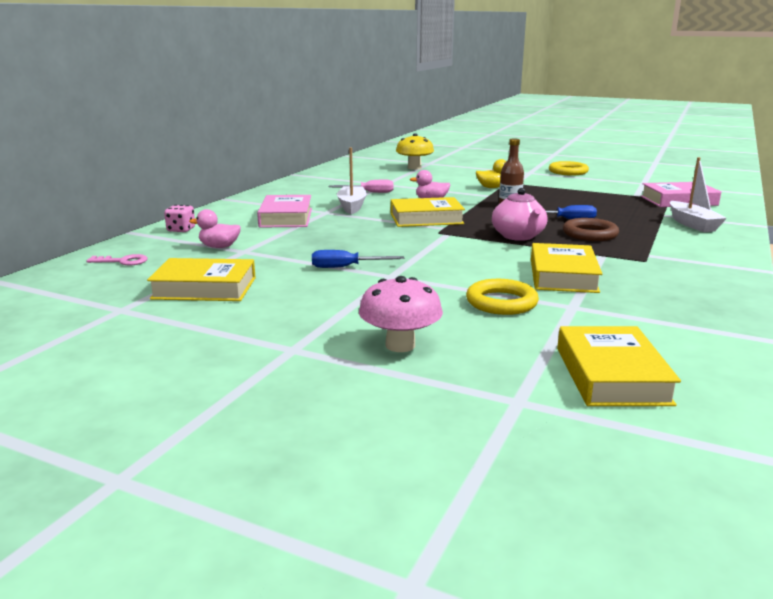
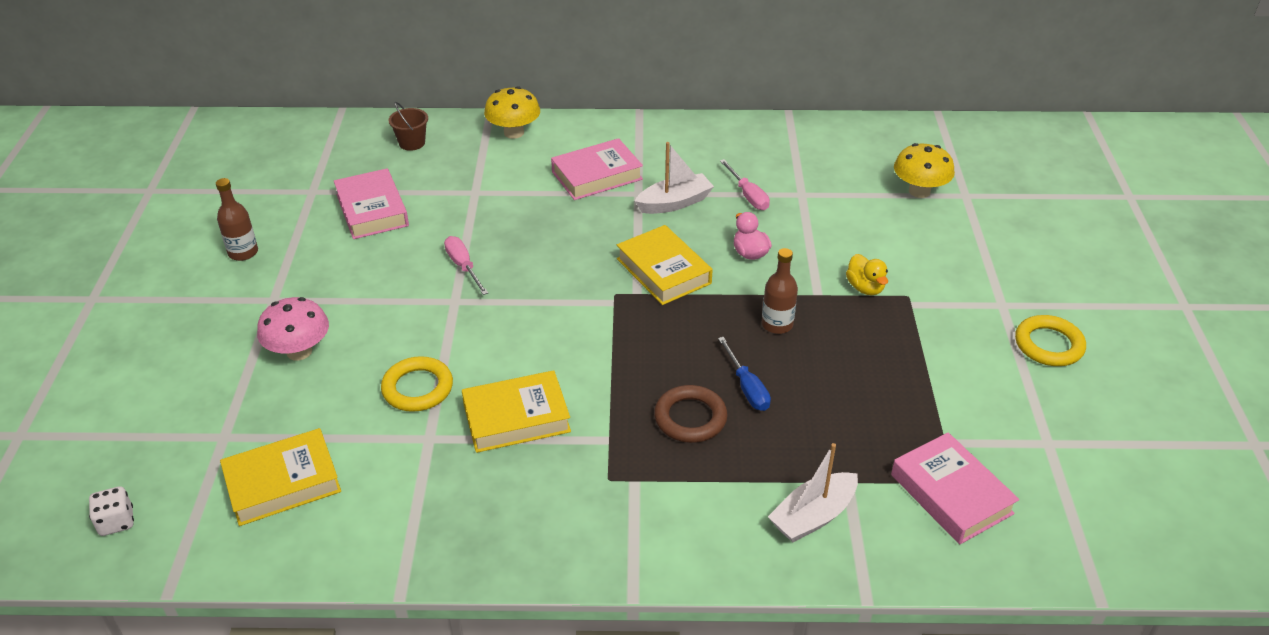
camera: 65 degrees right, 20 degrees up
(122, 261) = (412, 143): pink key -> brown bucket
(177, 356) = (243, 252): none -> brown bottle
(181, 230) = (514, 132): pink dice -> yellow mushroom
(204, 288) = (372, 210): yellow book -> pink book
(219, 247) = (478, 174): pink duck -> none
(346, 267) = (463, 266): blue screwdriver -> pink screwdriver
(518, 236) = (641, 358): pink teapot -> none
(655, 493) = (116, 522): none -> white dice

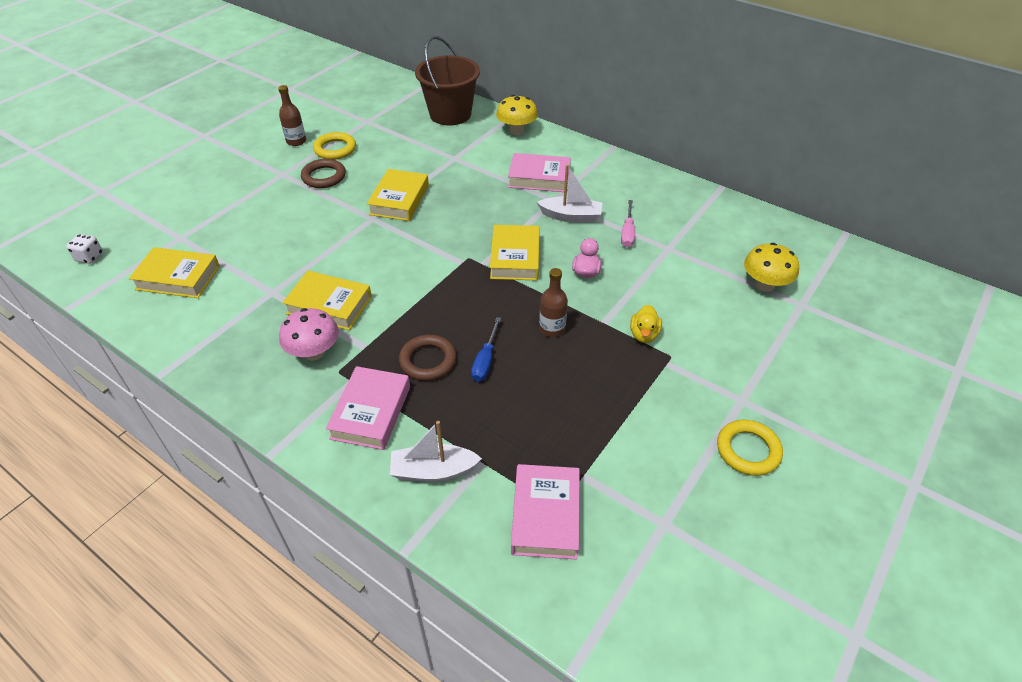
camera: 35 degrees right, 5 degrees up
(299, 351) = (263, 209): pink mushroom -> pink mushroom (314, 352)
(335, 280) = (324, 177): none -> brown ring
(372, 210) = (386, 145): pink book -> pink book (371, 412)
(412, 143) = (450, 114): brown bucket -> brown bucket, size x2.24
(417, 388) = (298, 260): yellow ring -> yellow ring (335, 149)
(463, 266) = (399, 200): pink screwdriver -> yellow book

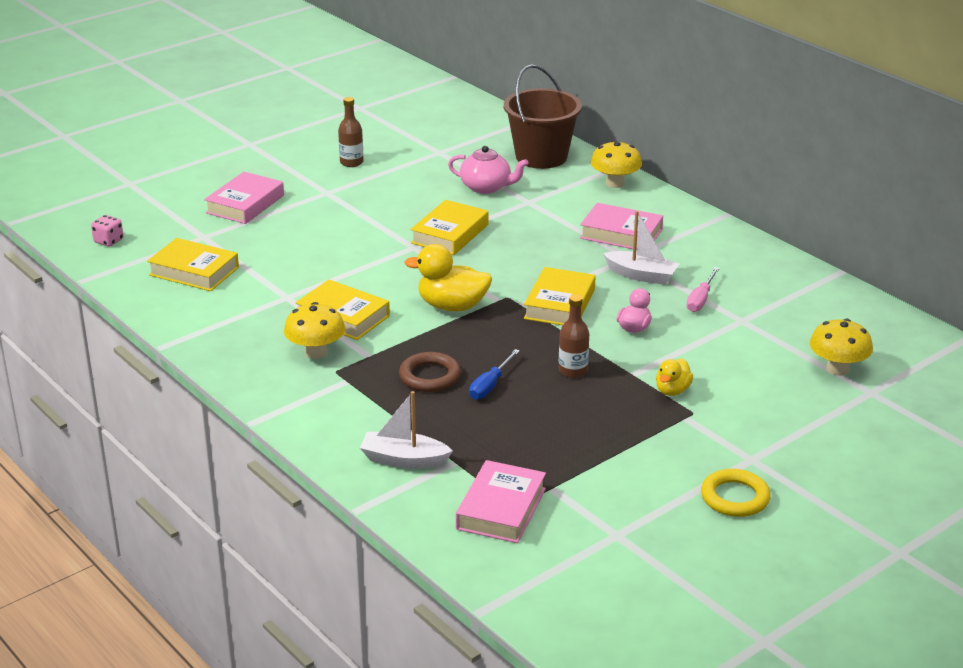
camera: 15 degrees right, 15 degrees down
(89, 257) = (108, 241): white dice -> pink dice
(314, 352) = (316, 352): pink mushroom -> yellow mushroom
(324, 177) = (372, 201): brown ring -> none
(335, 149) = (393, 176): yellow ring -> none
(371, 412) = (357, 407): pink book -> pink book (245, 204)
(415, 149) = (486, 187): none -> pink teapot
(424, 276) = (452, 306): none -> yellow duck

